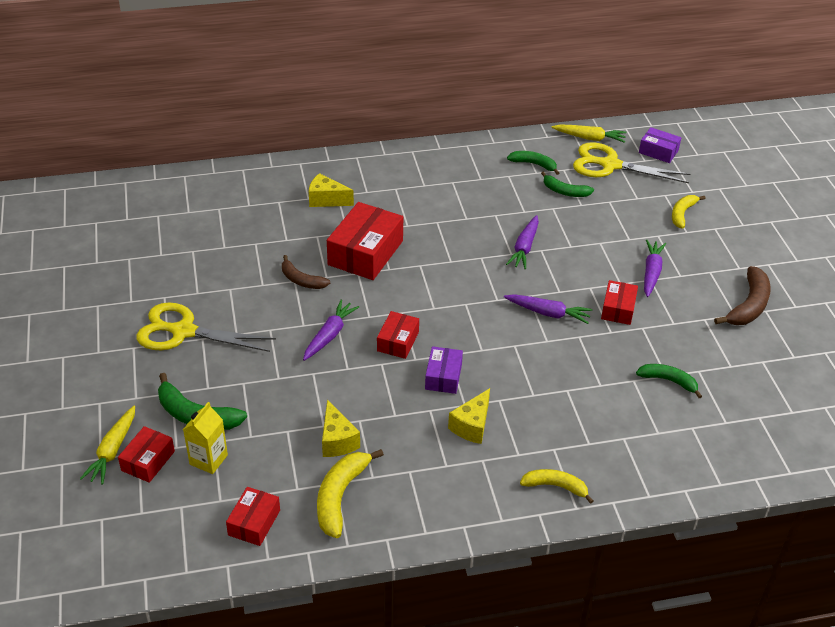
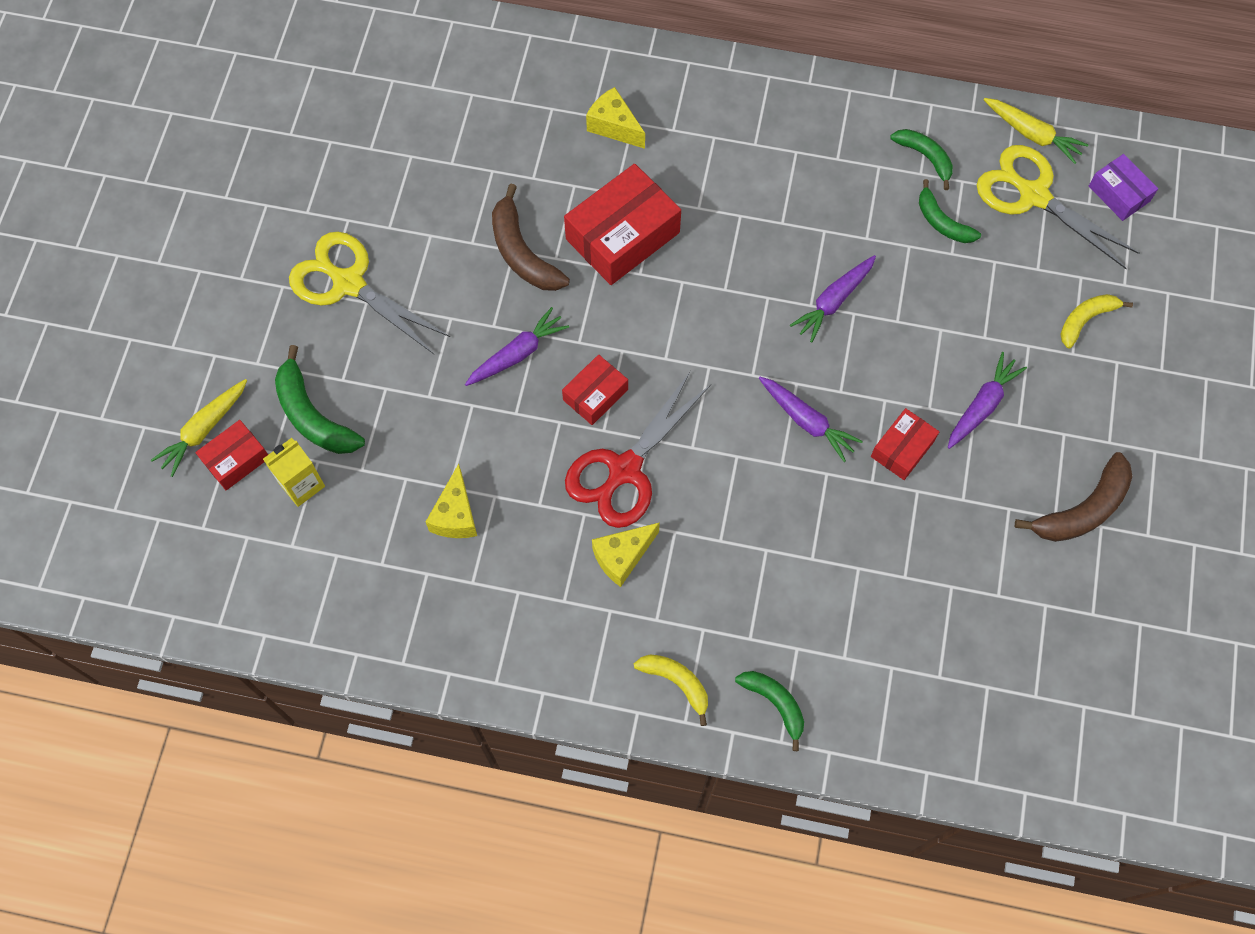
camera: 25 degrees right, 25 degrees up
(254, 522) = (315, 591): red box -> none
(301, 280) = (522, 253): brown banana -> brown banana, size x1.53
(340, 497) = (424, 595): yellow banana -> none
(443, 376) = (624, 470): purple box -> red scissors
(668, 381) = (902, 586): green banana -> green banana (774, 703)

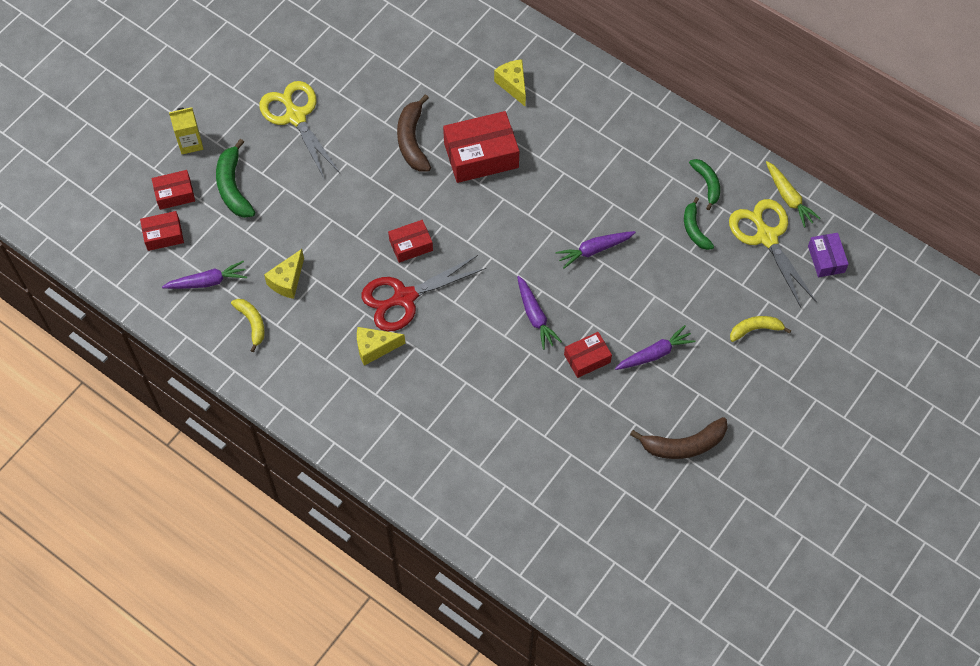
camera: 25 degrees right, 5 degrees down
(204, 430) = (165, 169): yellow carrot -> none
(250, 524) = (163, 235): none -> red box
(302, 484) = (205, 225): yellow carton -> yellow carton (190, 143)
(517, 354) = (376, 201): purple carrot -> purple carrot (207, 282)
(676, 682) = (367, 435): yellow banana -> yellow banana (252, 323)
(774, 703) = (420, 474): green banana -> none

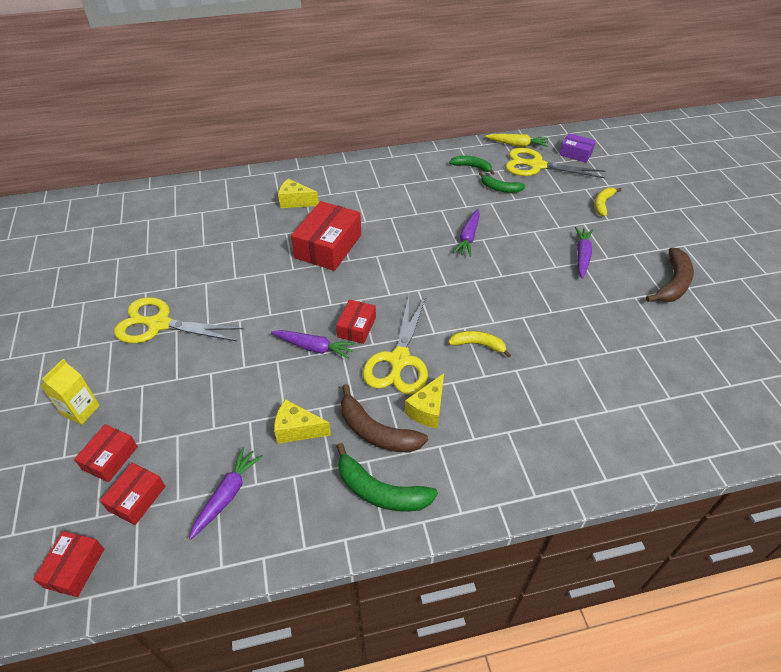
camera: 50 degrees left, 15 degrees down
(233, 187) = (162, 408): green banana -> green banana (380, 491)
(252, 323) = (309, 487): yellow banana -> yellow banana (478, 345)
(287, 281) = (297, 430): yellow cheese -> yellow cheese turned 120 degrees clockwise
(404, 298) = (399, 360): red scissors -> yellow scissors
(412, 140) = (270, 272): brown banana -> brown banana (376, 432)
(535, 316) = (493, 296): purple carrot -> purple carrot (314, 347)
(587, 358) = (556, 290): red box -> red box (74, 568)

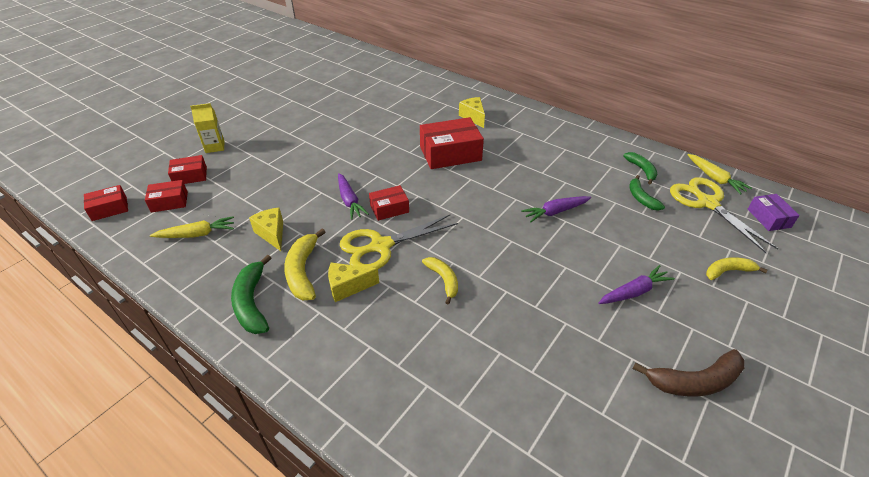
camera: 50 degrees right, 5 degrees down
(159, 324) = (303, 133): yellow scissors -> none
(227, 495) = (197, 234): purple carrot -> yellow carrot
(376, 432) = (303, 271): brown banana -> yellow banana

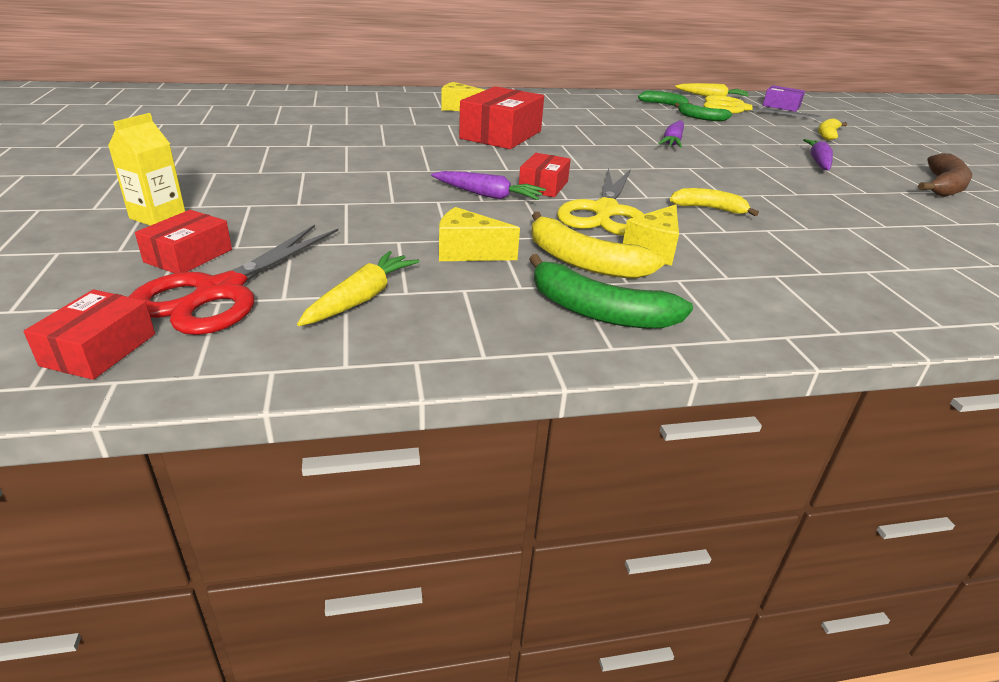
camera: 50 degrees left, 10 degrees down
(169, 202) = (220, 292): red box -> red scissors

